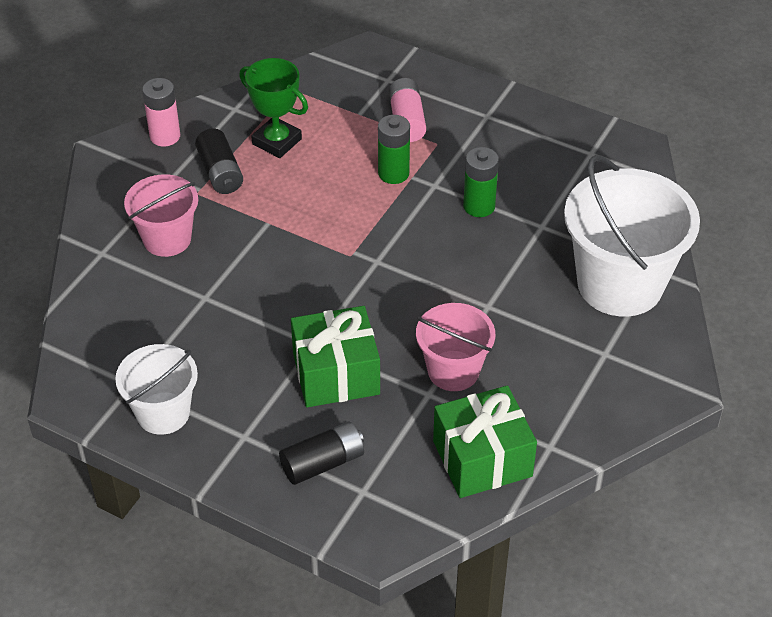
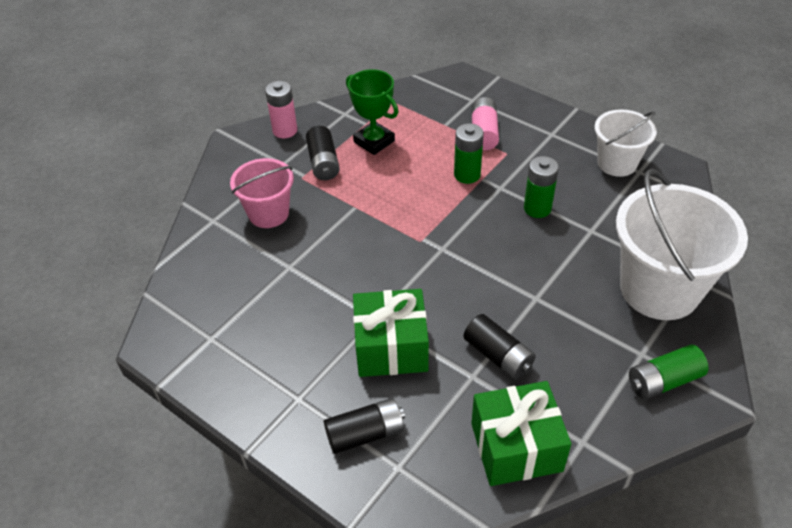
camera: 10 degrees right, 0 degrees up
(163, 413) = (231, 368): white bucket -> white bucket (617, 163)
(453, 371) = (498, 356): pink bucket -> black battery
(628, 378) = (663, 381): none -> green battery

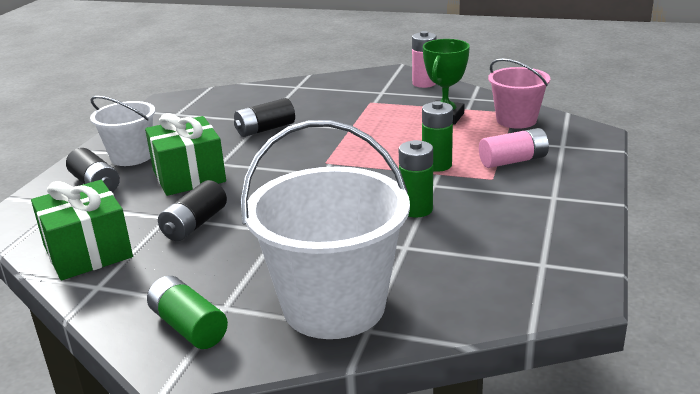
camera: 70 degrees right, 20 degrees down
(268, 213) = (318, 101): pink bucket -> pink bucket (516, 120)
(323, 162) = (396, 105): black battery -> black battery (265, 129)
(617, 163) = (543, 246): white bucket -> white bucket (131, 156)

